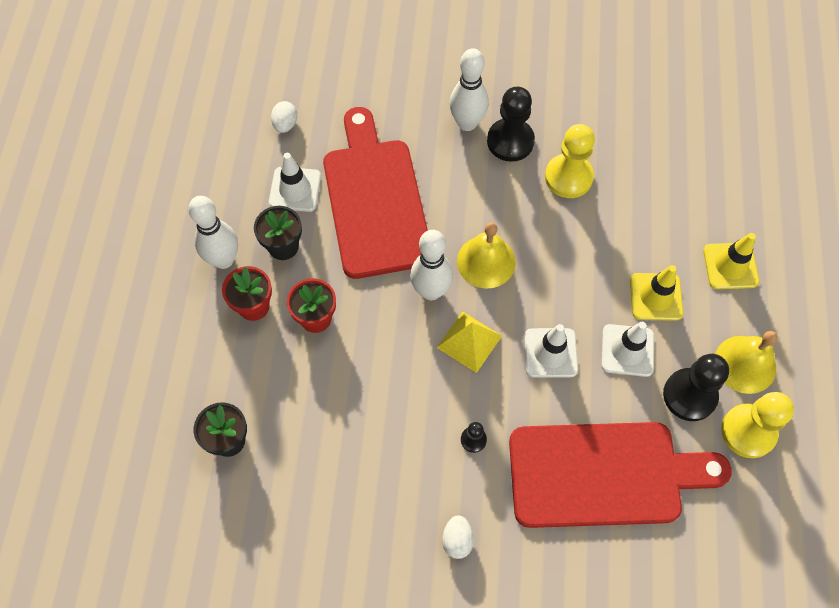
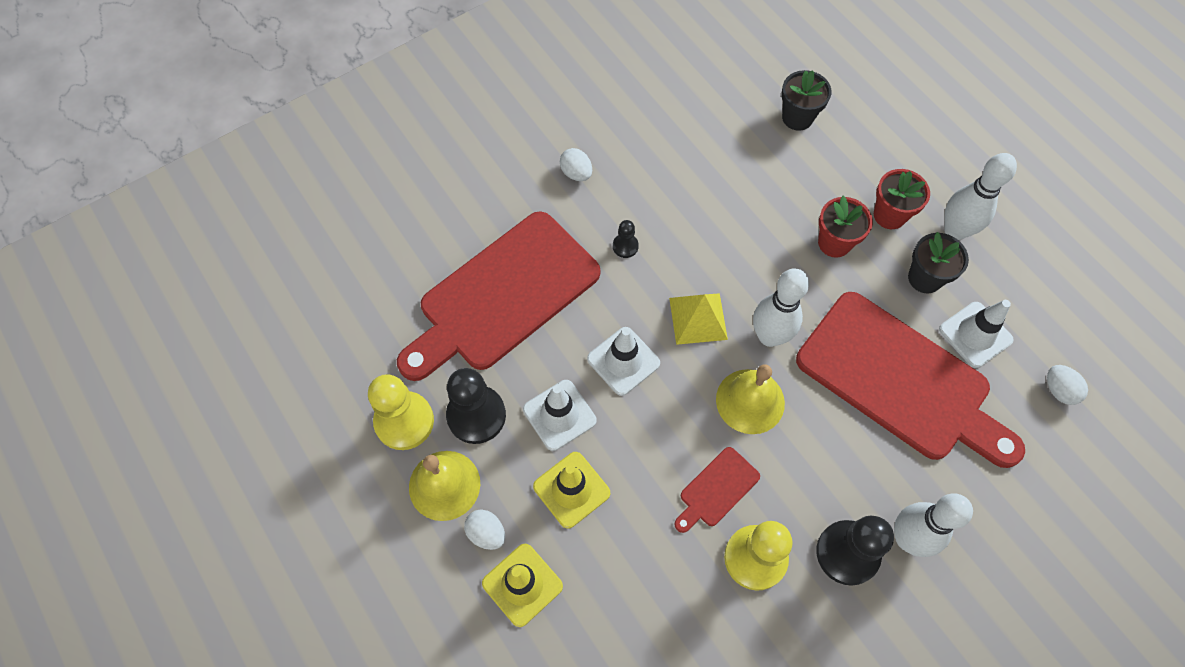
camera: 140 degrees right, 0 degrees up
(558, 228) = (717, 489): none -> red cutting board
(734, 312) = (486, 533): none -> white egg

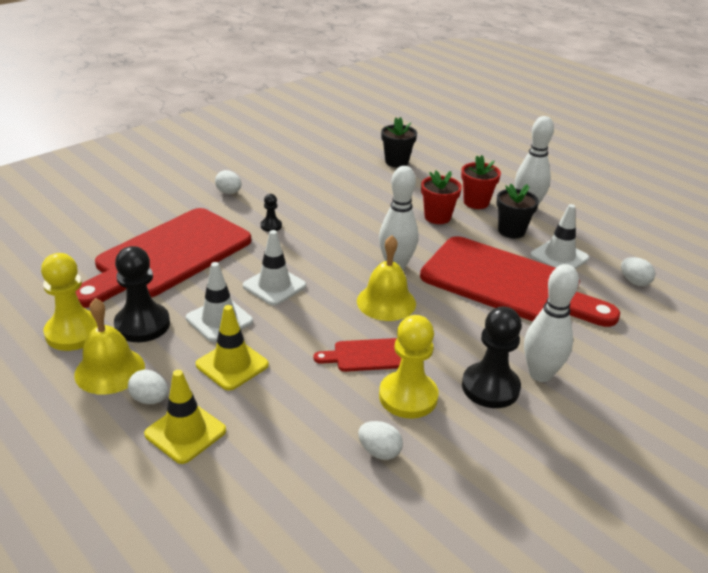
camera: 10 degrees left, 30 degrees down
(698, 318) = (335, 260): yellow pyramid -> none
(715, 633) = (379, 451): none -> white egg
(717, 489) = (365, 356): red cutting board -> red cutting board turned 45 degrees clockwise

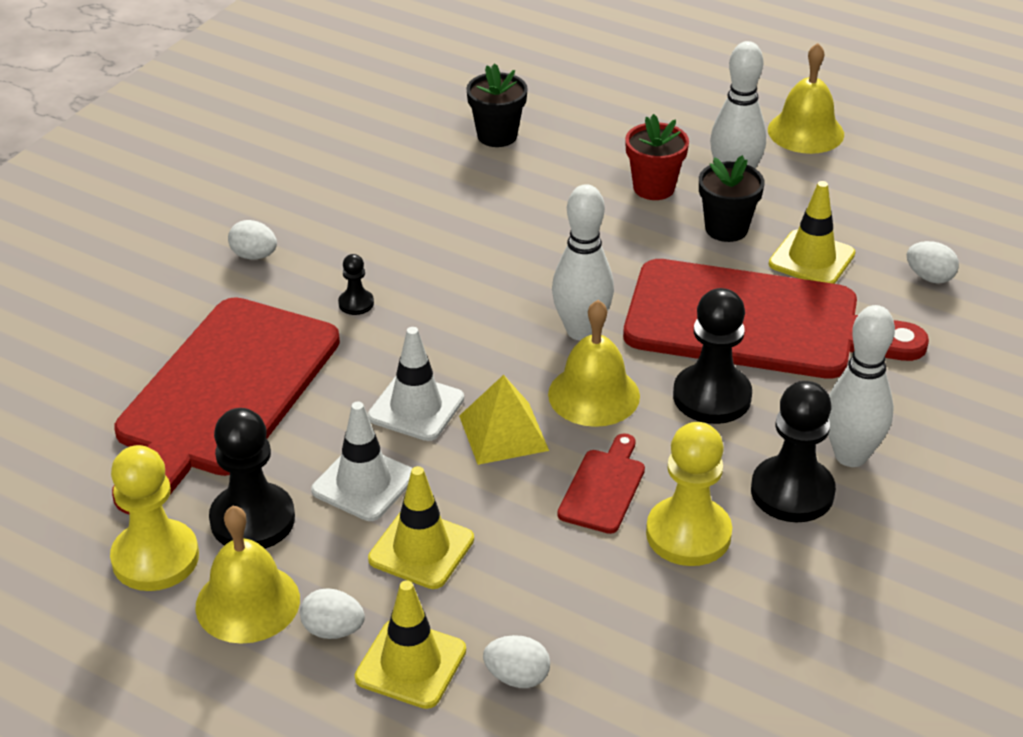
camera: 15 degrees left, 5 degrees up
(319, 311) = (503, 433): none -> yellow pyramid
(365, 356) = (603, 487): red cutting board -> red cutting board turned 135 degrees clockwise
(379, 451) = (684, 621): white egg -> white egg (517, 677)
(437, 217) = (606, 228): red flower pot -> none
(461, 319) = (712, 397): none -> black pawn
(559, 257) = (811, 259): white traffic cone -> yellow traffic cone
(582, 191) = (805, 132): none -> yellow bell

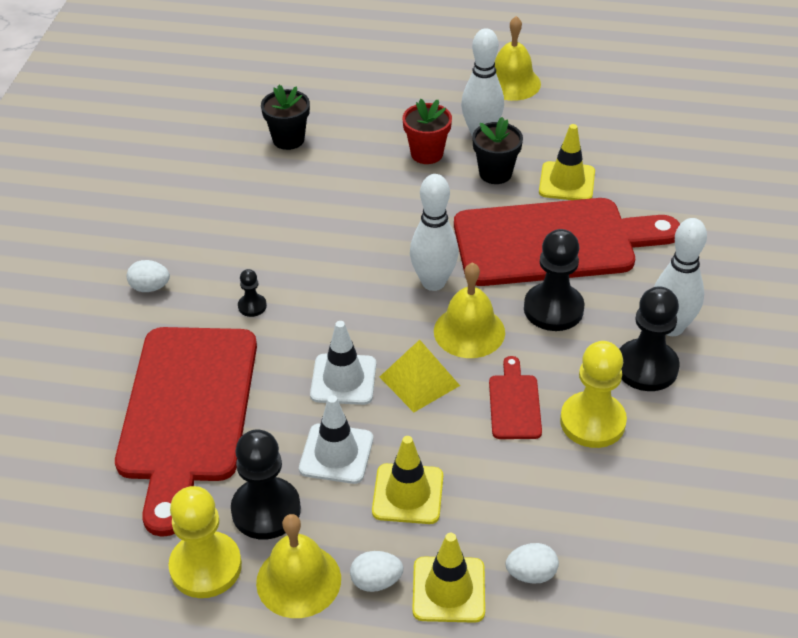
camera: 20 degrees left, 5 degrees up
(929, 277) = (653, 175): white egg -> none

